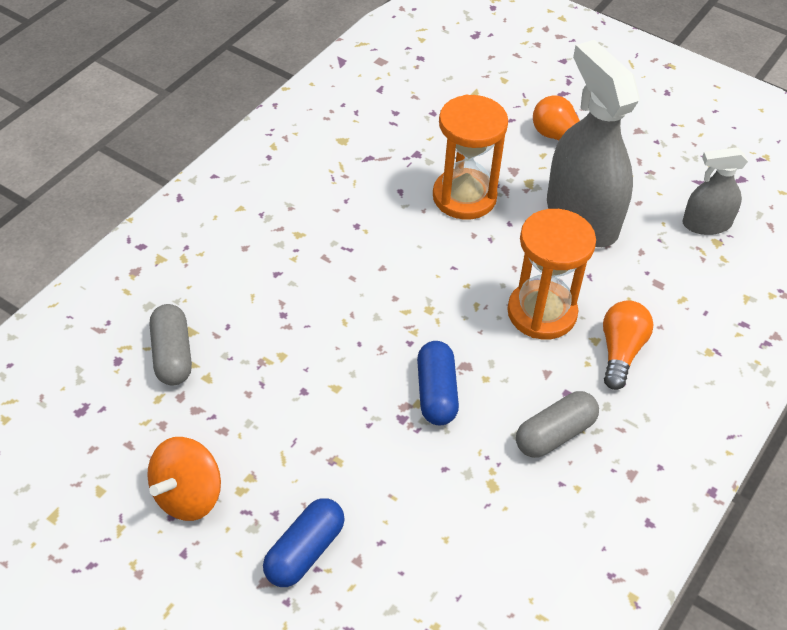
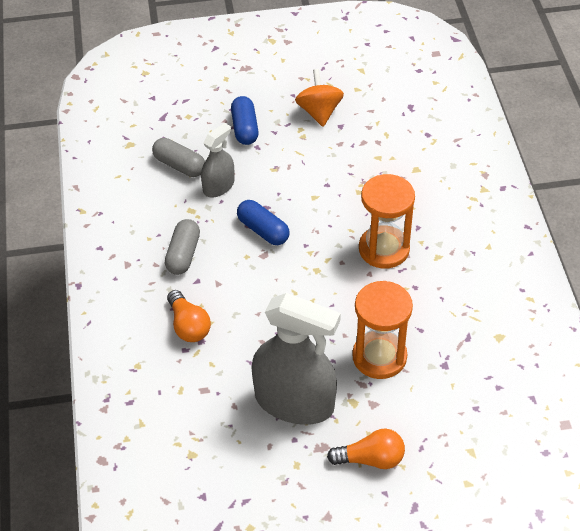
camera: 140 degrees right, 0 degrees up
(172, 355) = (407, 154): grey capsule -> grey capsule (179, 165)
(542, 313) = (254, 315): orange hourglass -> orange hourglass (384, 249)
(706, 224) = (210, 464): grey spray bottle -> grey spray bottle (218, 186)

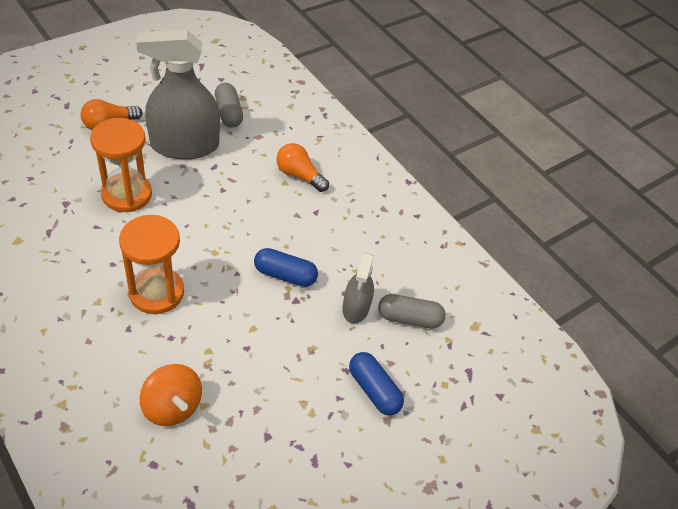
camera: 145 degrees right, 0 degrees up
(183, 254) = (343, 230): grey capsule -> grey capsule (228, 113)
(319, 112) = (302, 448): orange spinning top -> orange spinning top (172, 406)

